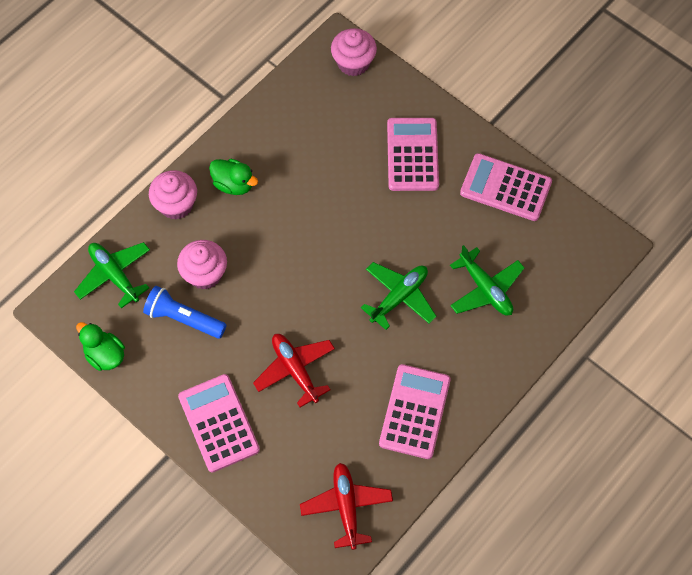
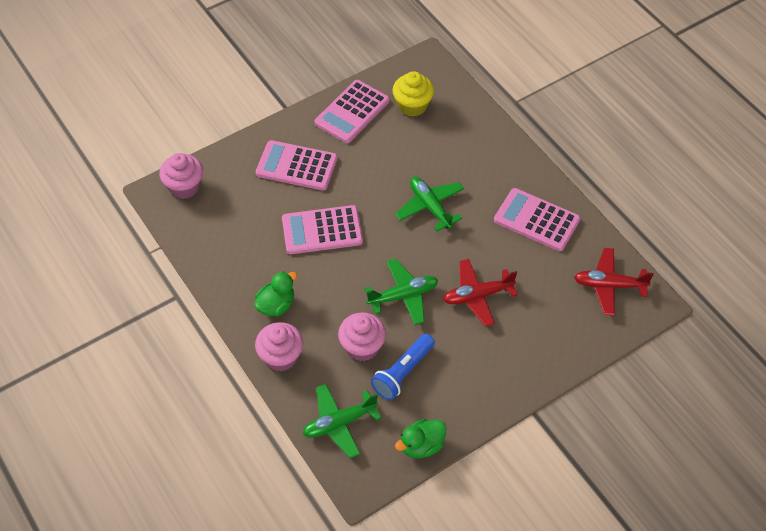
camera: 75 degrees left, 10 degrees down
(218, 423) = (513, 364): pink calculator -> pink calculator (322, 230)
(485, 289) = (440, 148): green plane -> green plane (403, 296)
(537, 246) = (412, 105): none -> yellow cupcake

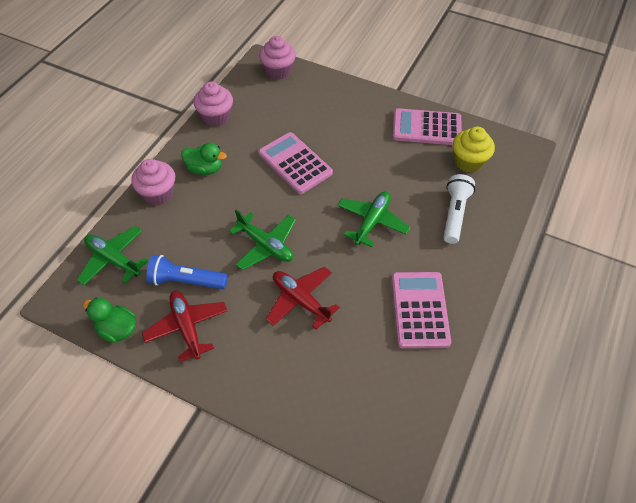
camera: 60 degrees right, 0 degrees up
(296, 166) = (345, 120): pink calculator -> none
(362, 347) = (197, 241): pink cupcake -> pink cupcake (216, 117)
(461, 146) = (454, 214): none -> white flashlight
(609, 285) = (388, 411): red plane -> red plane (187, 327)

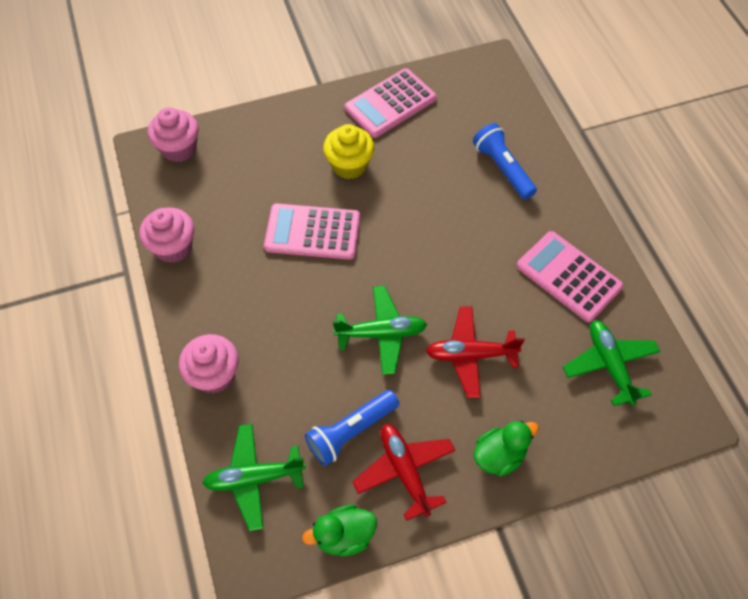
camera: 45 degrees left, 5 degrees up
(187, 327) = (404, 471): red plane -> red plane turned 45 degrees clockwise
(205, 169) = (231, 310): green duck -> green duck (499, 455)
(372, 222) = (446, 232): green plane -> green plane (609, 365)
(454, 214) = (502, 168): white flashlight -> blue flashlight
(468, 162) = (460, 110): yellow cupcake -> yellow cupcake (349, 165)

